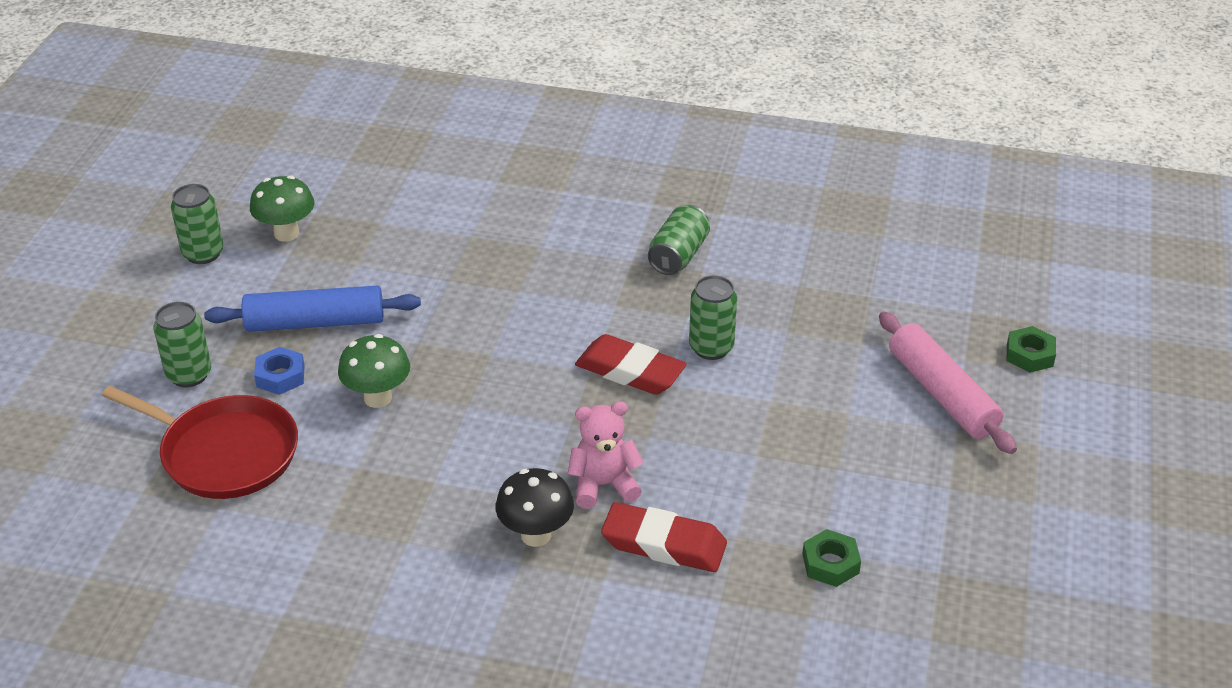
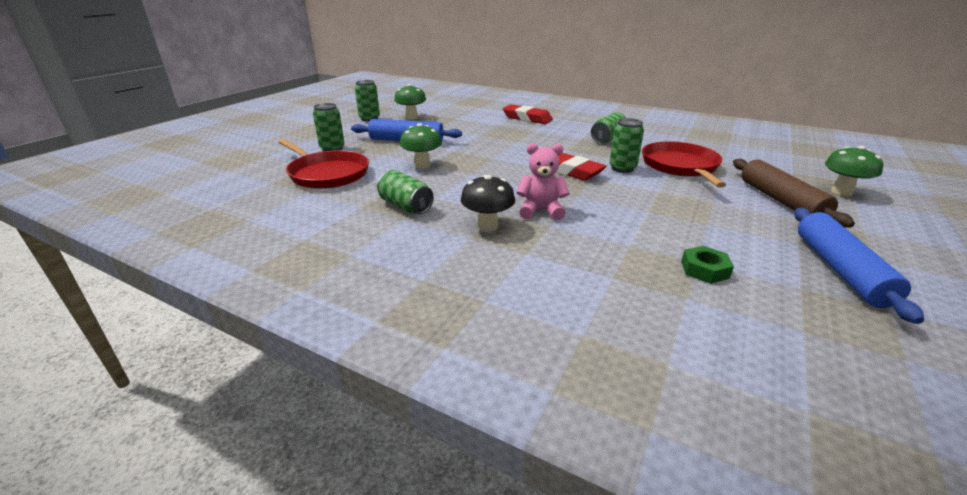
camera: 15 degrees right, 10 degrees down
(280, 376) = (377, 153): blue nut -> none
(397, 513) = (405, 206): none -> green can
(664, 544) = (575, 242): red eraser -> red eraser (527, 118)
(802, 325) = (680, 166): none -> red pan
(942, 394) = (780, 201): pink rolling pin -> brown rolling pin
(990, 530) = (840, 270): none -> blue rolling pin
(1029, 355) = (841, 192): green nut -> green mushroom

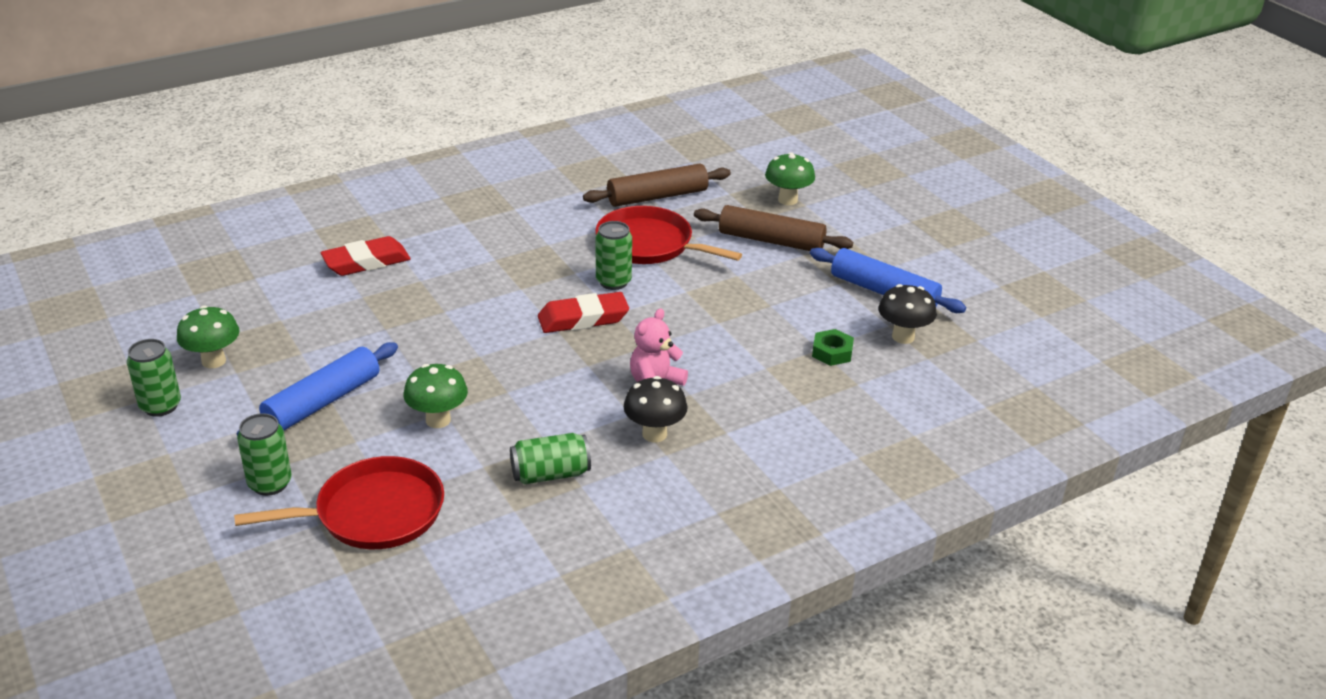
camera: 60 degrees left, 5 degrees up
(608, 139) = (521, 243): green can -> none
(732, 155) = (657, 196): none -> brown rolling pin
(803, 302) = (903, 337): none -> black mushroom

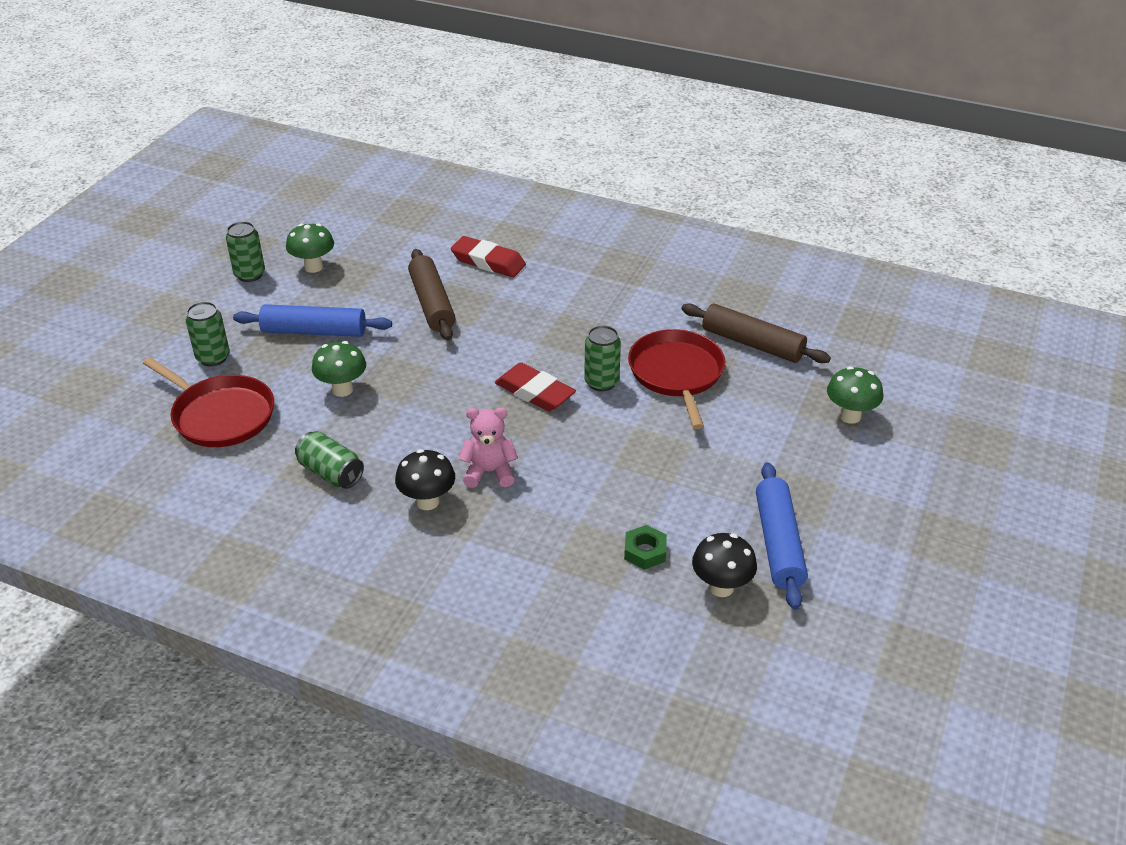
camera: 55 degrees right, 5 degrees up
(771, 241) = (771, 437): brown rolling pin -> brown rolling pin (432, 303)

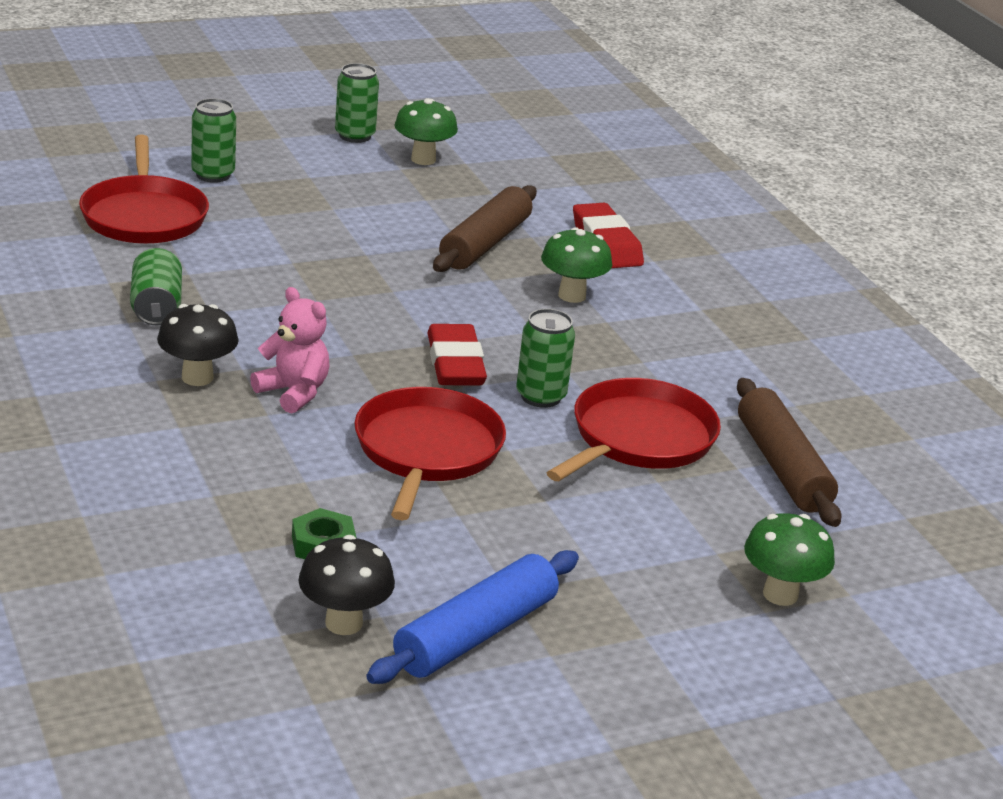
camera: 40 degrees right, 10 degrees down
(314, 331) = (334, 204): blue rolling pin -> none
(342, 389) = (278, 257): green mushroom -> green mushroom (572, 295)
(603, 457) = (426, 451): none -> red pan

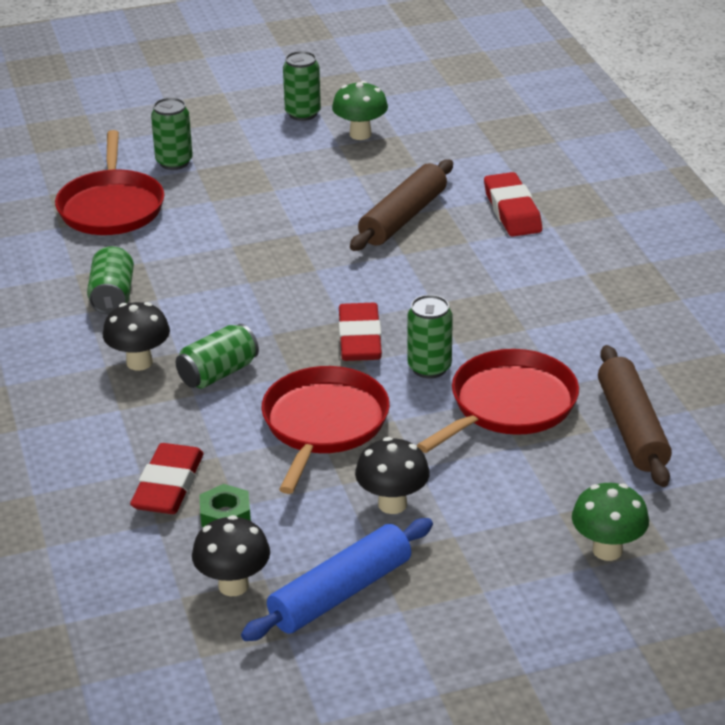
camera: 10 degrees right, 5 degrees up
(249, 511) = (168, 486): none -> red eraser
(293, 393) = (218, 373): pink teddy bear -> green can
(522, 538) = (392, 504): none -> black mushroom
(572, 295) = (472, 266): green mushroom -> none

